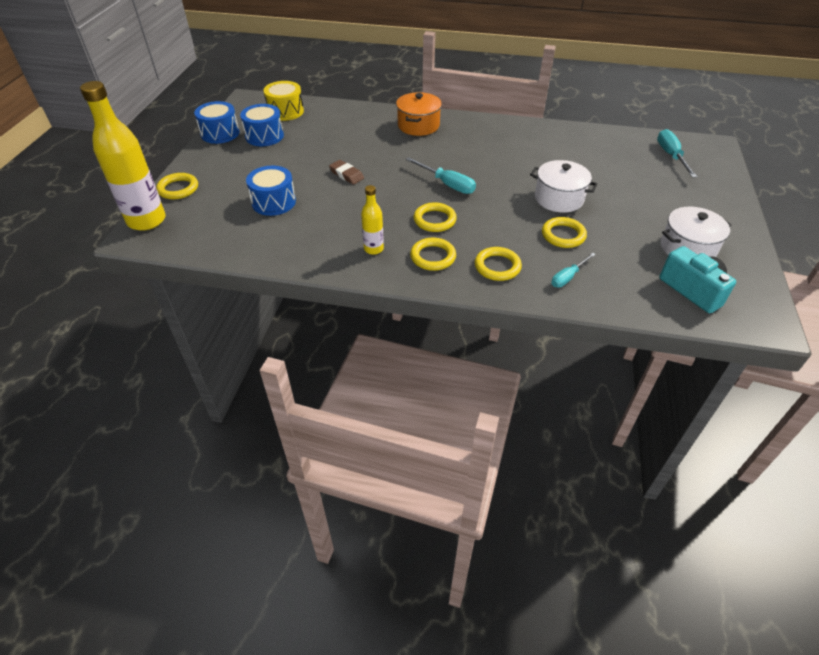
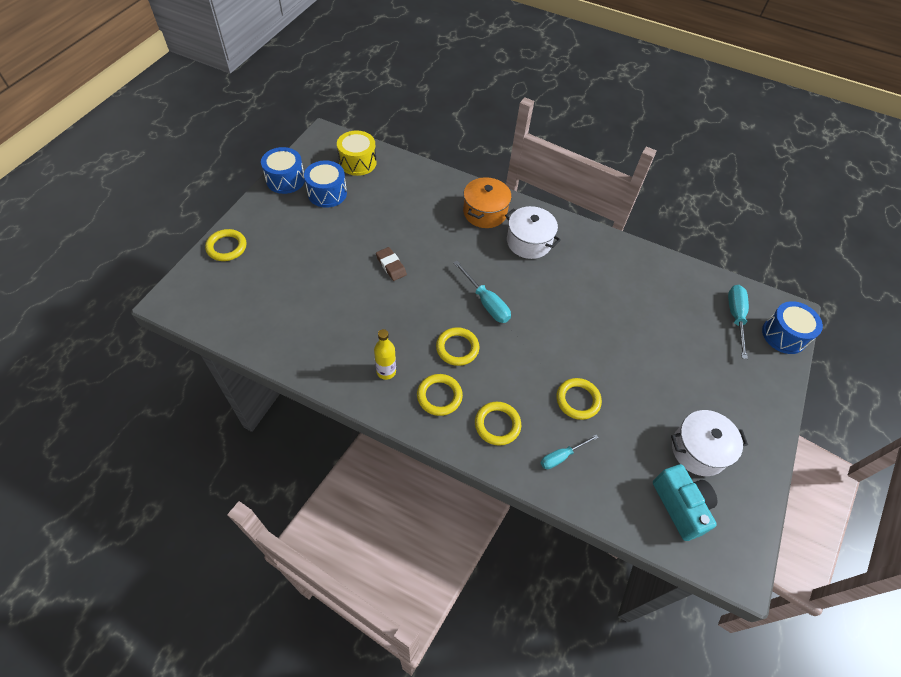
camera: 10 degrees right, 10 degrees up
(146, 220) = (188, 282): yellow bottle -> none
(274, 202) = (310, 286): blue drum -> blue drum (784, 335)
(559, 198) = (592, 349): white pot -> white pot (529, 242)

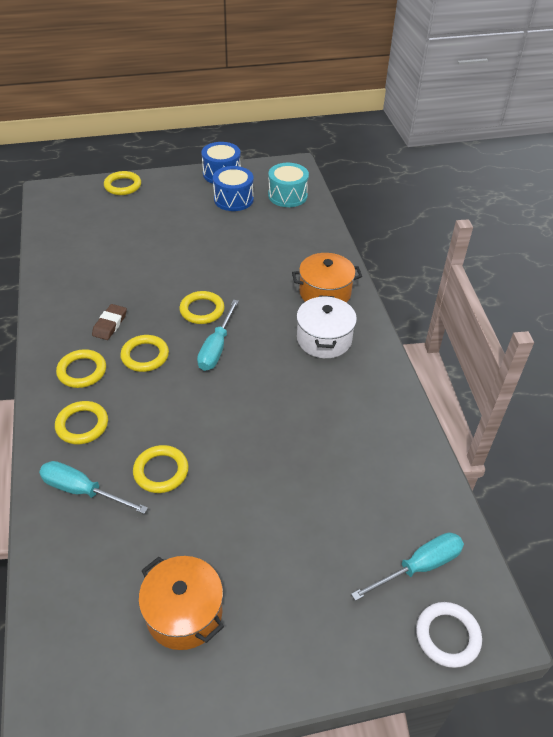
camera: 55 degrees right, 10 degrees down
(358, 162) = (287, 195): yellow drum -> turquoise drum
(386, 371) = (80, 326): yellow bottle -> none
(391, 266) = (195, 271): brown eraser -> brown eraser (110, 324)
(439, 287) = (202, 310): none -> yellow ring
(561, 456) = (82, 491): turquoise screwdriver -> turquoise screwdriver, size x1.51
(680, 506) = (95, 627): turquoise camera -> none
(698, 450) = (184, 613): white pot -> orange pot
(784, 335) = (447, 636): blue drum -> white ring

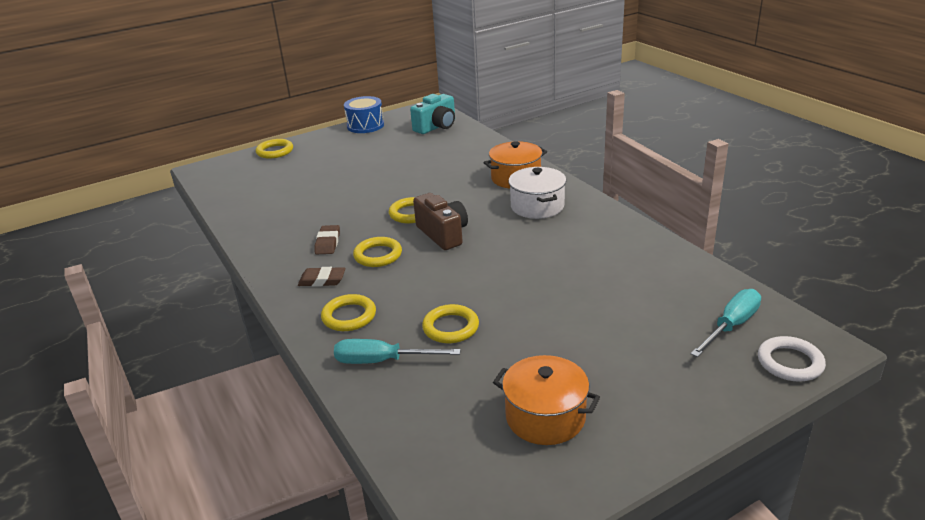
camera: 15 degrees left, 15 degrees down
(82, 371) = (322, 280): yellow ring -> brown eraser
(216, 348) = (443, 234): turquoise screwdriver -> brown camera
(233, 199) = (388, 139): blue drum -> none
(287, 195) = (436, 127): turquoise drum -> turquoise camera

